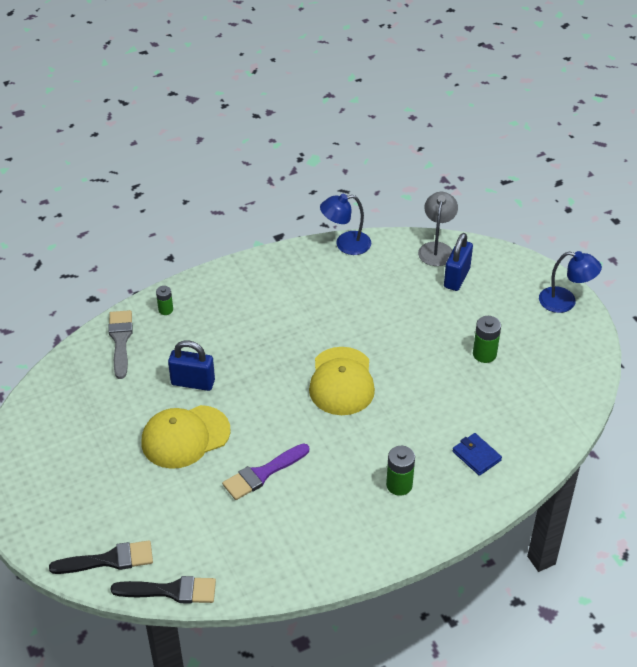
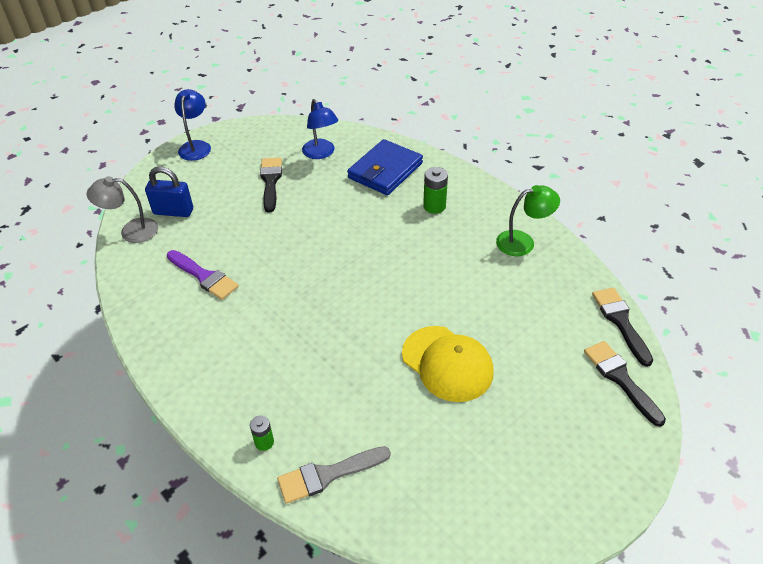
camera: 105 degrees left, 0 degrees up
(193, 382) = (372, 379): blue padlock -> none
(262, 473) = (464, 292): purple brush -> purple brush (204, 276)
(314, 548) = (523, 242): none -> green lamp
(341, 381) = (331, 263): yellow cap -> none
(345, 244) = (128, 300): blue lamp -> blue lamp (321, 153)
(476, 456) = (385, 171): blue wallet -> blue wallet, size x1.92
(484, 354) = (271, 181): green battery -> black brush

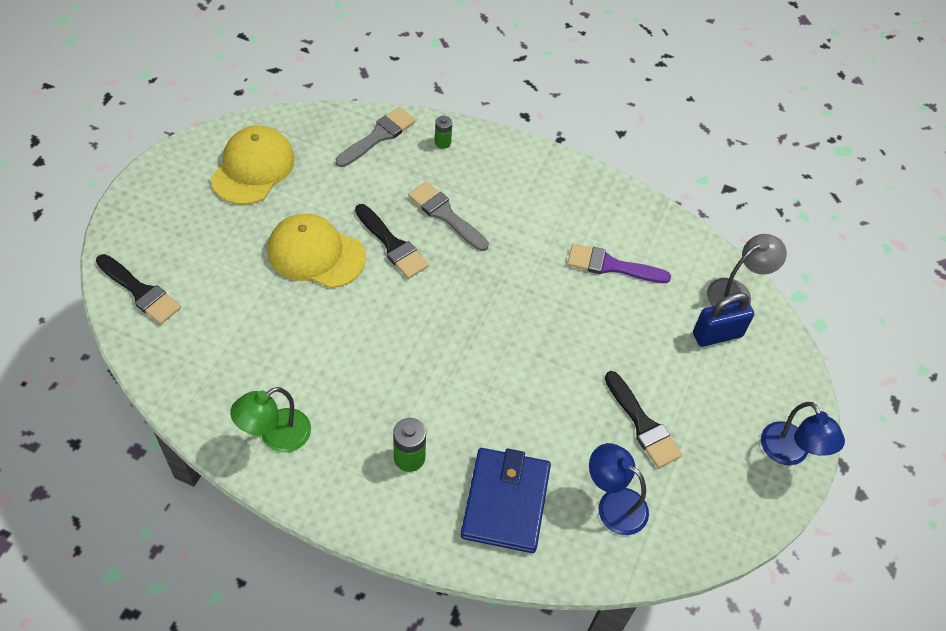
camera: 150 degrees right, 10 degrees up
(310, 362) = (445, 215): none -> grey brush
(482, 480) = (253, 168): none -> yellow cap
(620, 322) = (143, 358): black brush -> black brush (392, 245)

